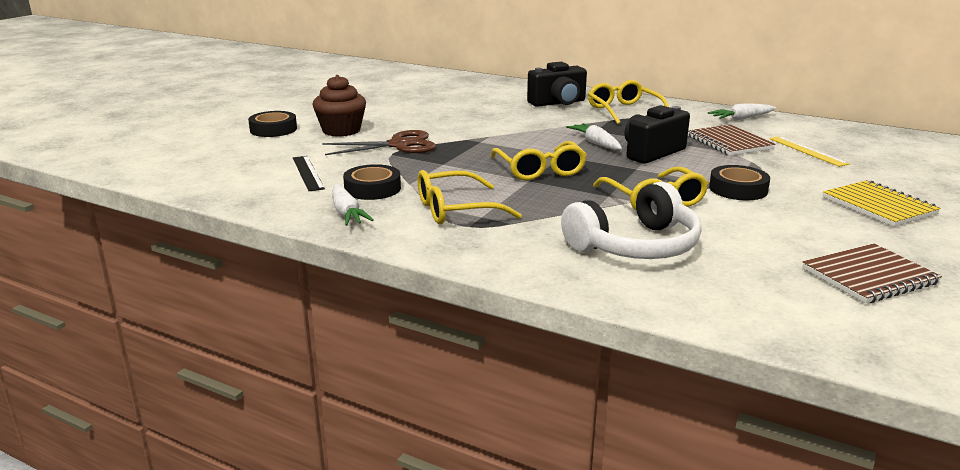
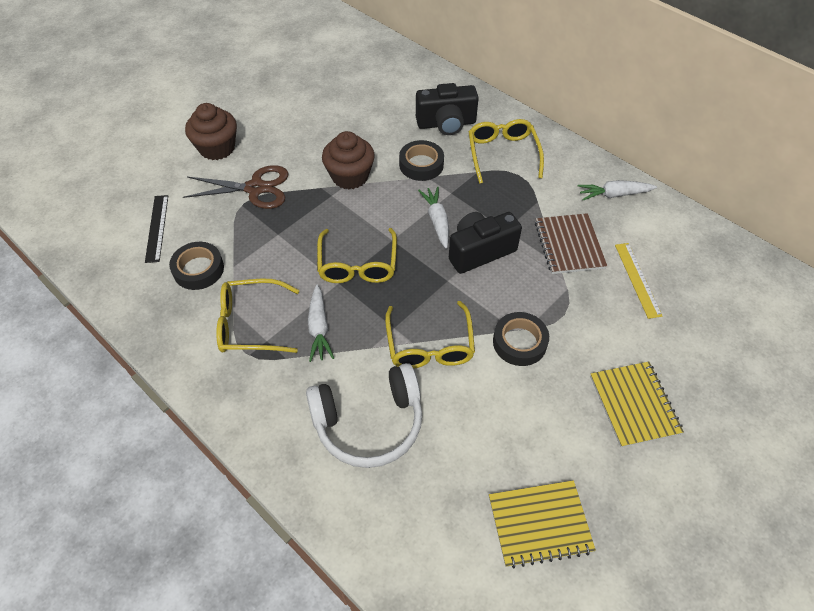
camera: 15 degrees right, 30 degrees up
(273, 129) = (159, 134): black tape -> black tape (421, 164)
(347, 213) = (160, 310): white carrot -> white carrot (319, 328)
(490, 132) = (350, 176): none -> brown cupcake
(869, 276) = (539, 524): brown notebook -> yellow notebook

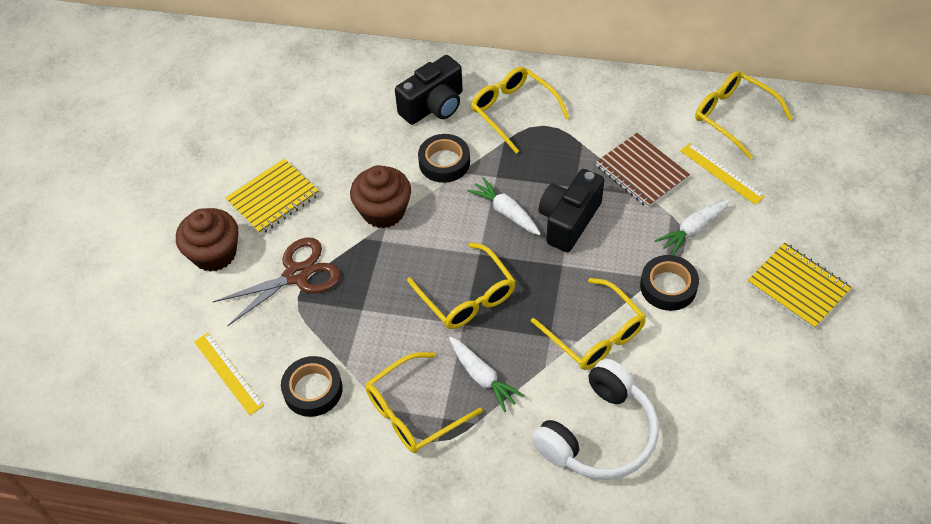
camera: 30 degrees left, 0 degrees up
(157, 228) = (228, 373): black ruler -> yellow ruler
(539, 524) = (799, 430): yellow notebook -> yellow notebook (273, 198)
(614, 194) = (643, 101): white carrot -> white carrot (692, 230)
(684, 242) = (734, 117): none -> yellow glasses

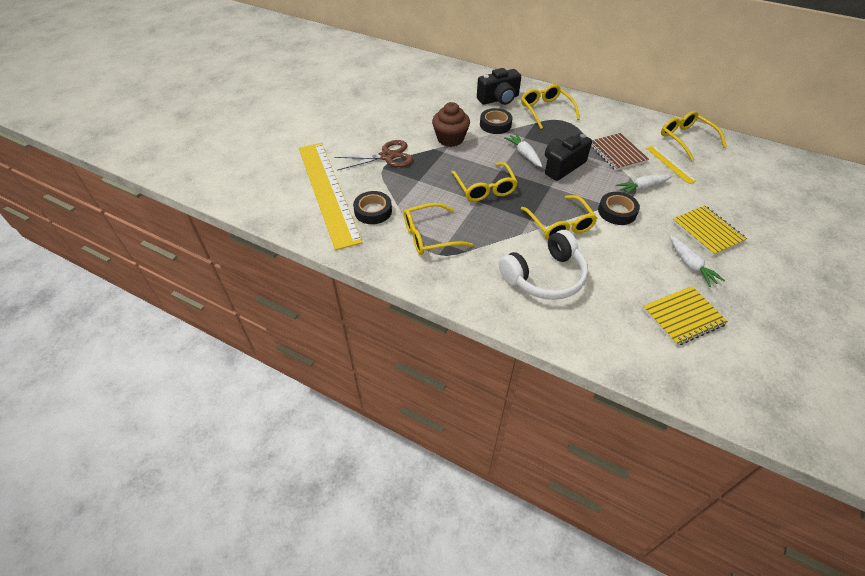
camera: 15 degrees right, 5 degrees down
(214, 254) = (345, 137): brown cupcake -> none
(228, 373) = (327, 192): yellow ruler -> yellow ruler, size x2.45
(273, 198) = (389, 120): yellow notebook -> yellow notebook (683, 317)
(482, 377) = (479, 229): white carrot -> white carrot (690, 265)

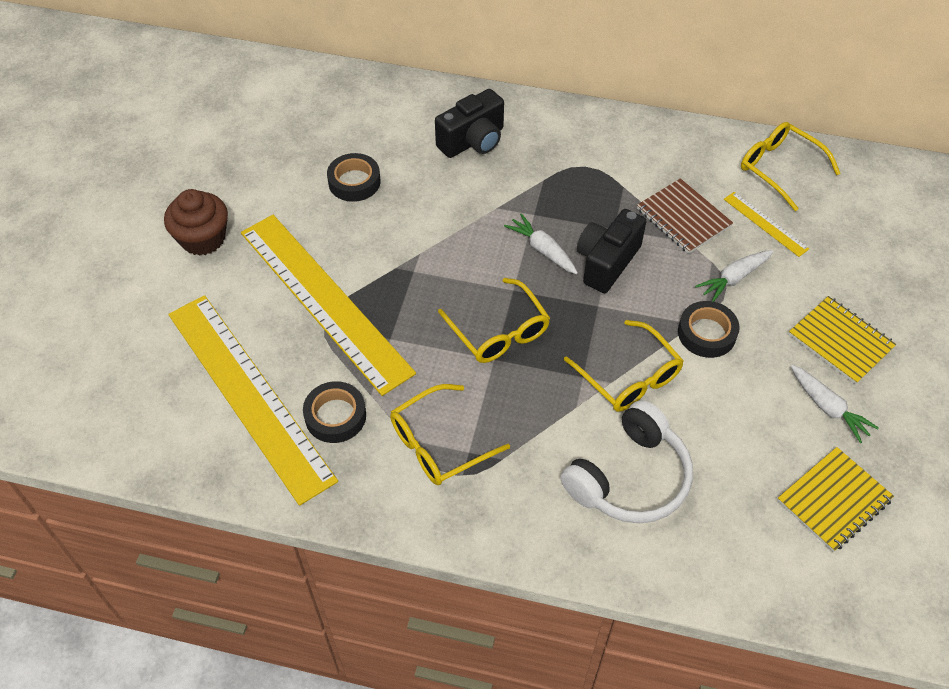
camera: 15 degrees left, 5 degrees up
(387, 156) = (324, 300): brown scissors -> yellow ruler
(450, 139) = (417, 242): brown cupcake -> brown cupcake (203, 239)
(495, 124) = (481, 197): black tape -> black tape (354, 182)
(546, 110) = (555, 151): yellow glasses -> none

